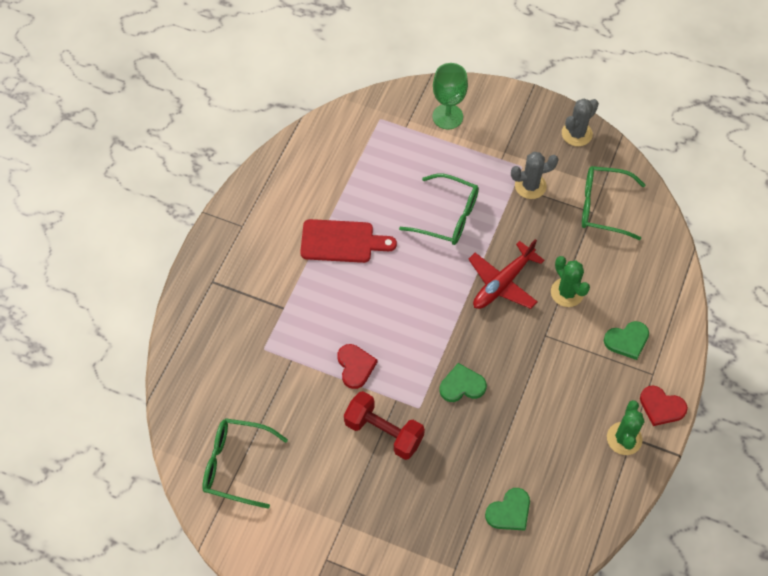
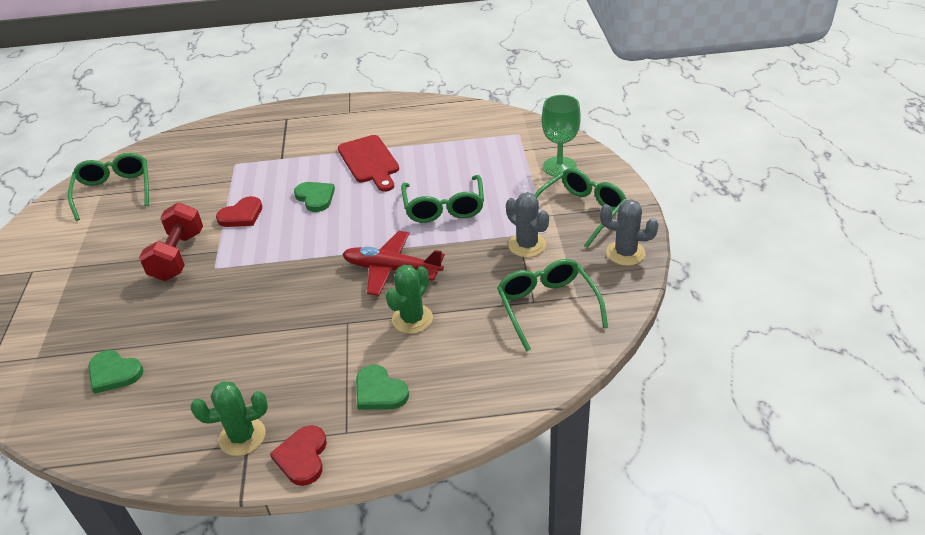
camera: 65 degrees right, 20 degrees down
(462, 385) = (253, 286): green heart -> green heart (315, 197)
(513, 133) = (581, 211): none -> green glasses

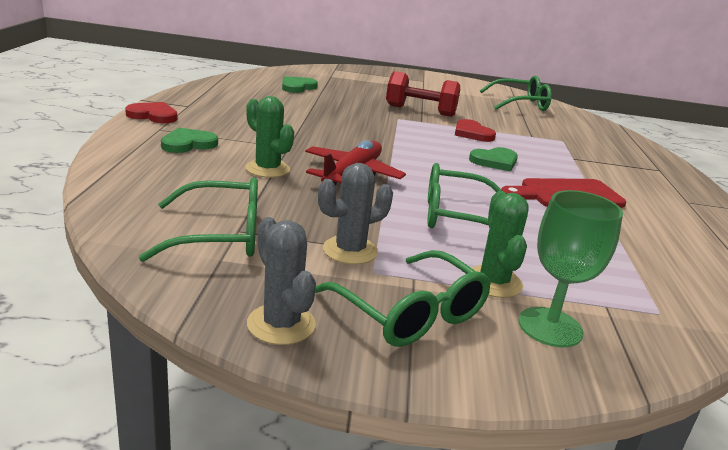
camera: 95 degrees right, 15 degrees down
(242, 437) = (196, 105): green cactus -> green cactus (493, 282)
(625, 253) = (281, 324): grey cactus -> grey cactus turned 60 degrees counterclockwise

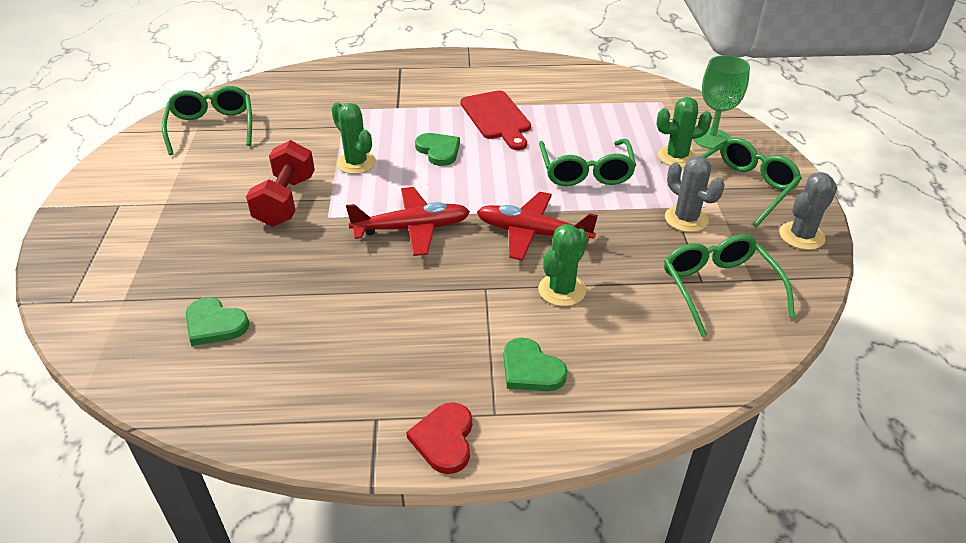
camera: 95 degrees left, 15 degrees up
(374, 137) = (411, 229): none -> red plane
(472, 133) = (356, 163): red heart -> green cactus

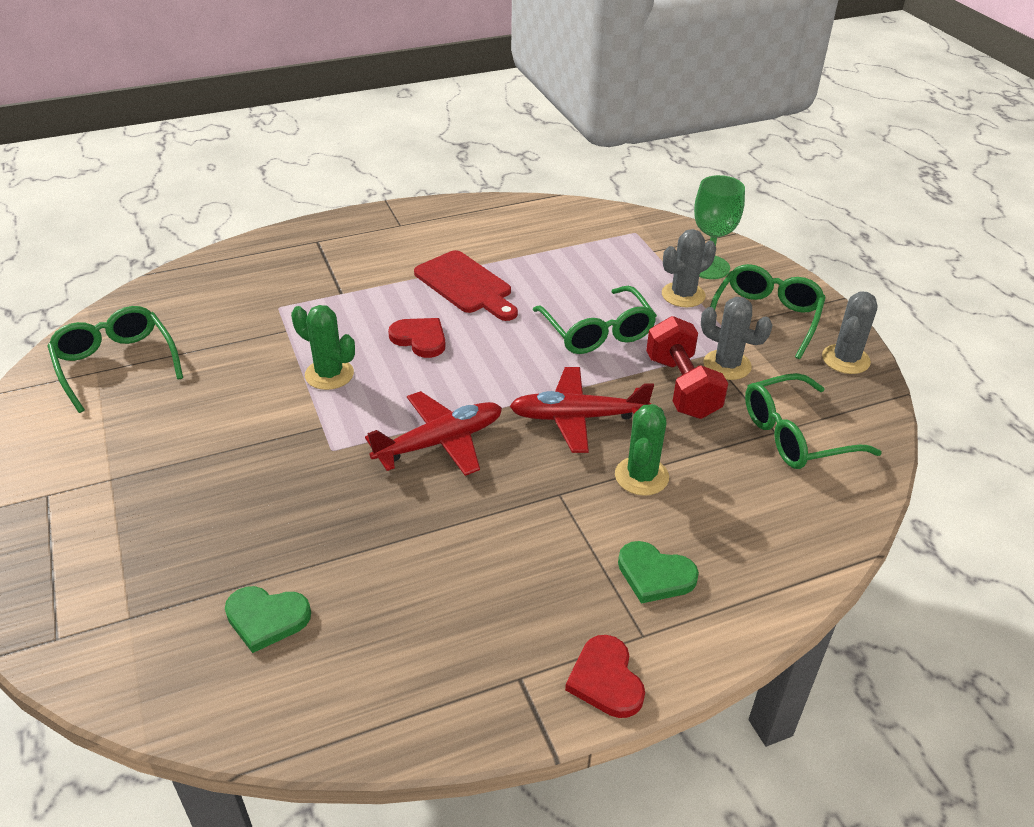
camera: 20 degrees left, 0 degrees up
(285, 201) = (268, 441): red dumbbell -> red dumbbell (682, 387)
(438, 151) = (420, 339): green heart -> red heart
(677, 157) = (683, 295): green cactus -> grey cactus
(718, 288) = (795, 435): green glasses -> green glasses turned 75 degrees counterclockwise

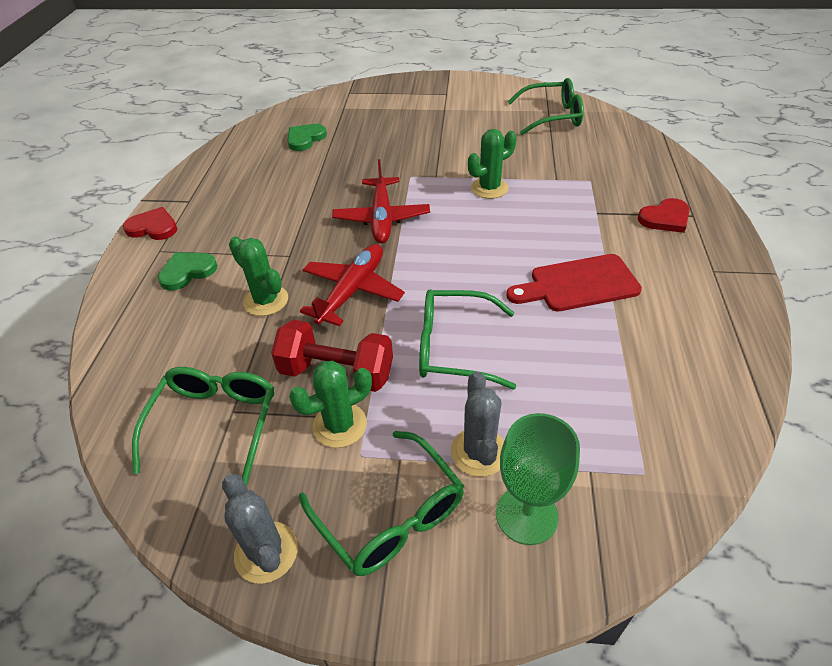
camera: 120 degrees right, 5 degrees up
(420, 339) = (508, 237): red heart -> red heart (665, 218)
(727, 365) = (340, 425): grey cactus -> green cactus

